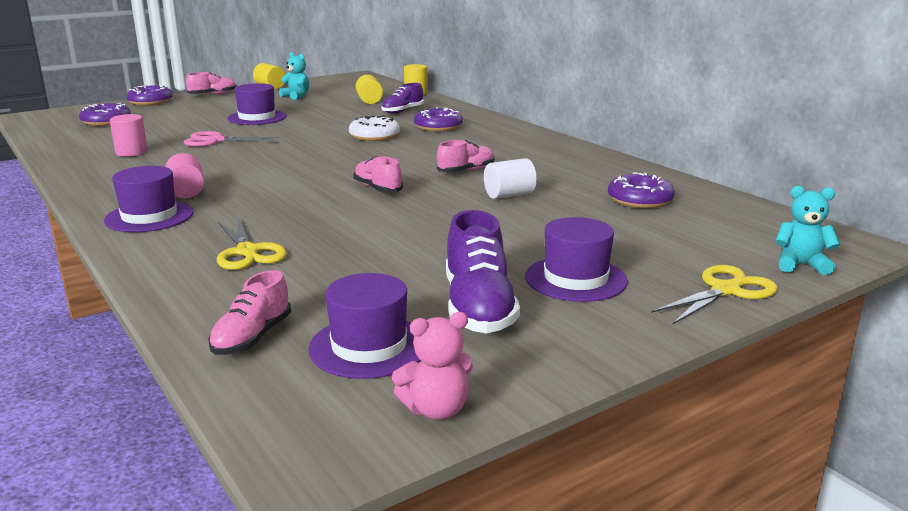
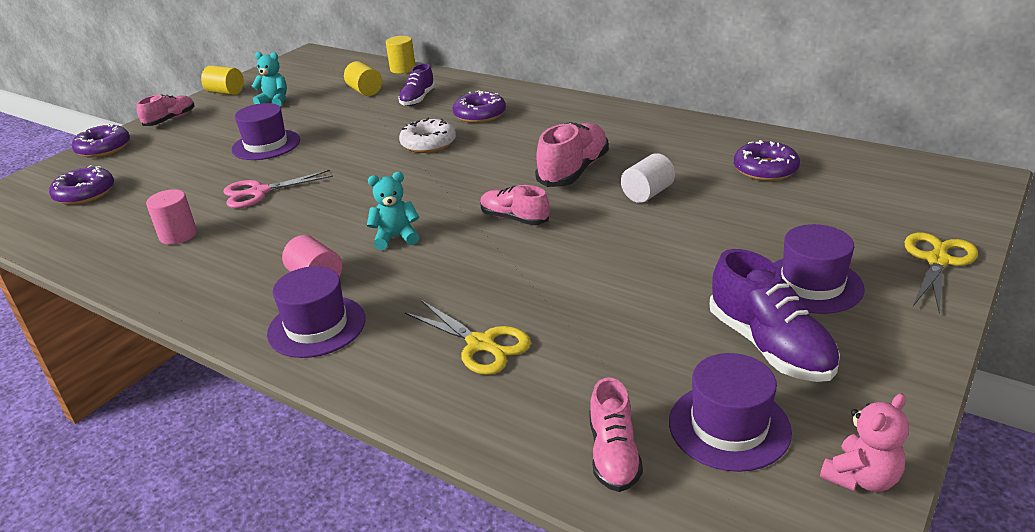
camera: 20 degrees left, 10 degrees up
(466, 171) = (573, 171): pink shoe -> pink shoe, size x1.58
(800, 265) = (962, 213): turquoise teddy bear -> turquoise teddy bear (396, 238)

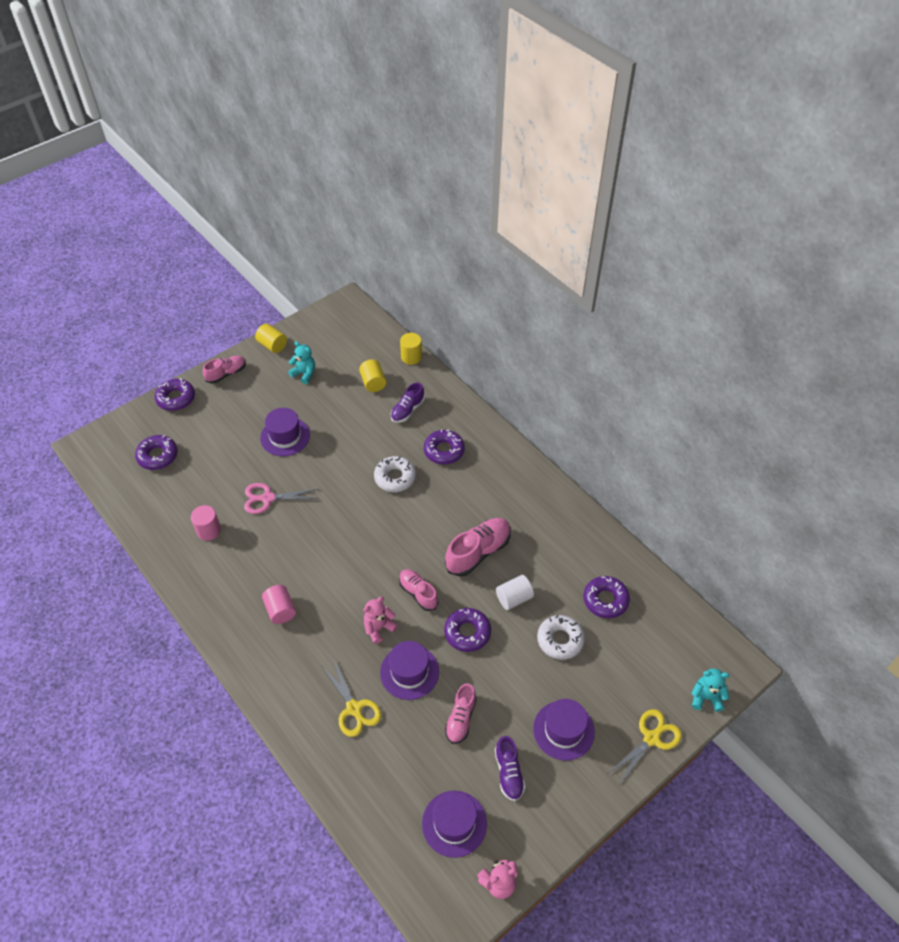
camera: 15 degrees right, 20 degrees up
(316, 326) = (270, 657): purple hat -> purple hat (409, 672)
(396, 238) = (339, 585): turquoise teddy bear -> turquoise teddy bear (706, 697)
(475, 259) = (379, 628): none -> pink teddy bear
(606, 234) = (467, 632): none -> purple donut
(613, 454) = (388, 819): pink shoe -> pink shoe (460, 719)
(736, 211) = (560, 640): none -> white donut
(769, 346) = (508, 773): purple shoe -> purple shoe, size x0.63

